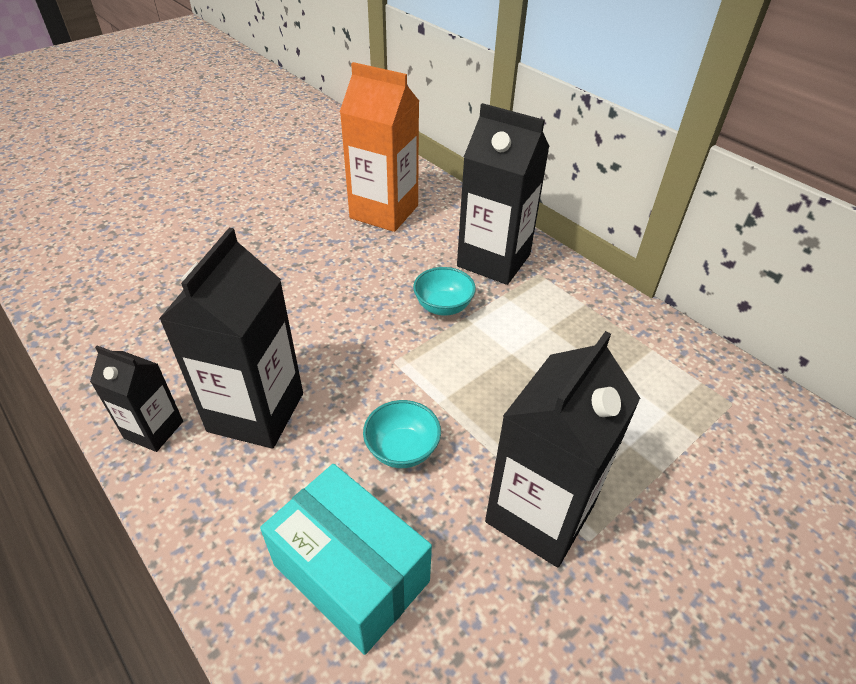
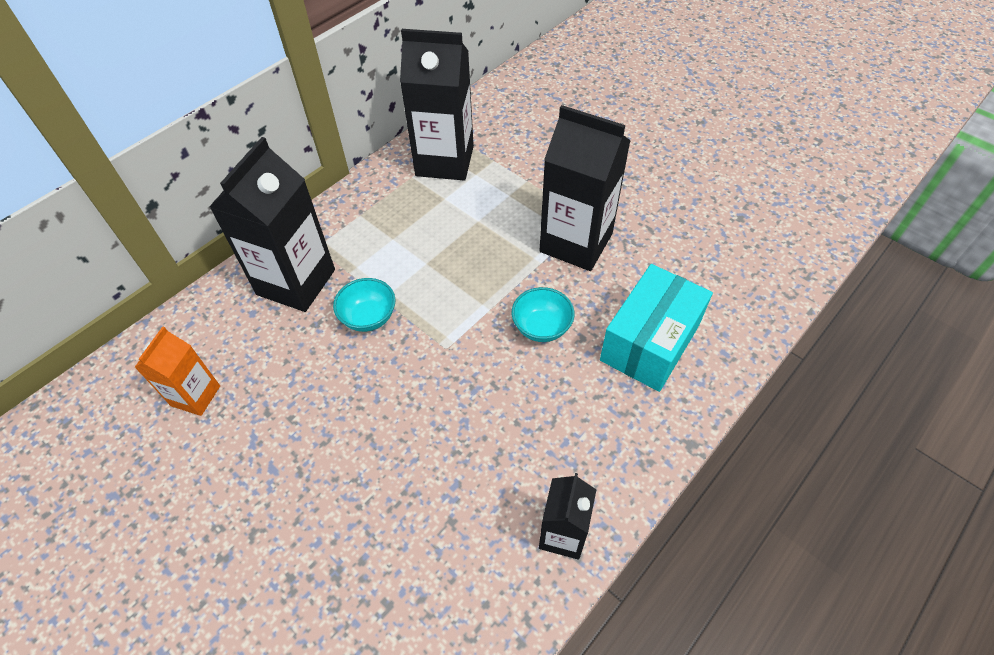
camera: 95 degrees left, 10 degrees up
(256, 412) = (525, 447): black carton -> black carton (444, 161)
(384, 212) = (195, 396): orange carton -> orange carton, size x0.55

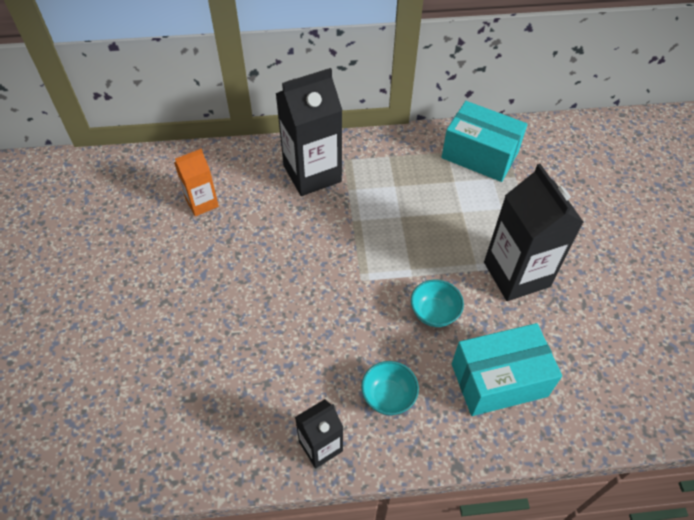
camera: 40 degrees right, 0 degrees up
(369, 317) = (333, 226): turquoise bowl -> turquoise bowl (388, 396)
(444, 161) = (479, 155): black carton -> turquoise box

